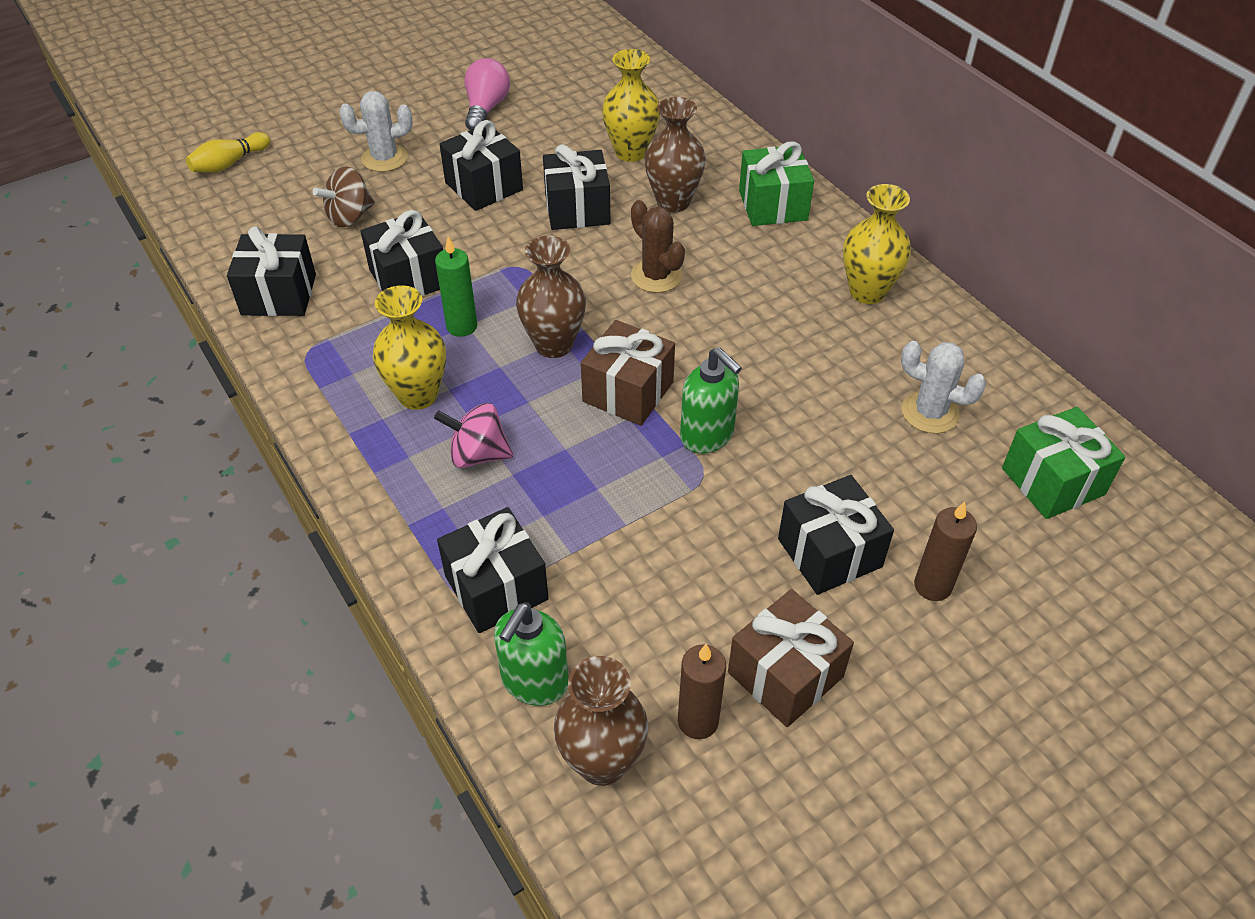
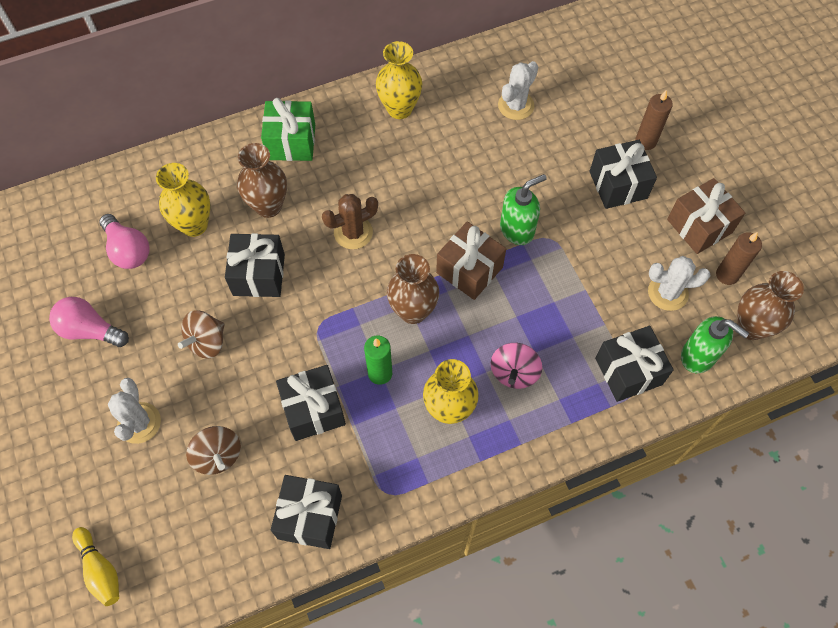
camera: 80 degrees left, 15 degrees up
(484, 186) = (207, 342): black gift -> brown spinning top
(586, 114) = (128, 250): none -> pink light bulb
(643, 633) = (667, 293): none -> white cactus
(1052, 481) = (578, 63): green gift -> none

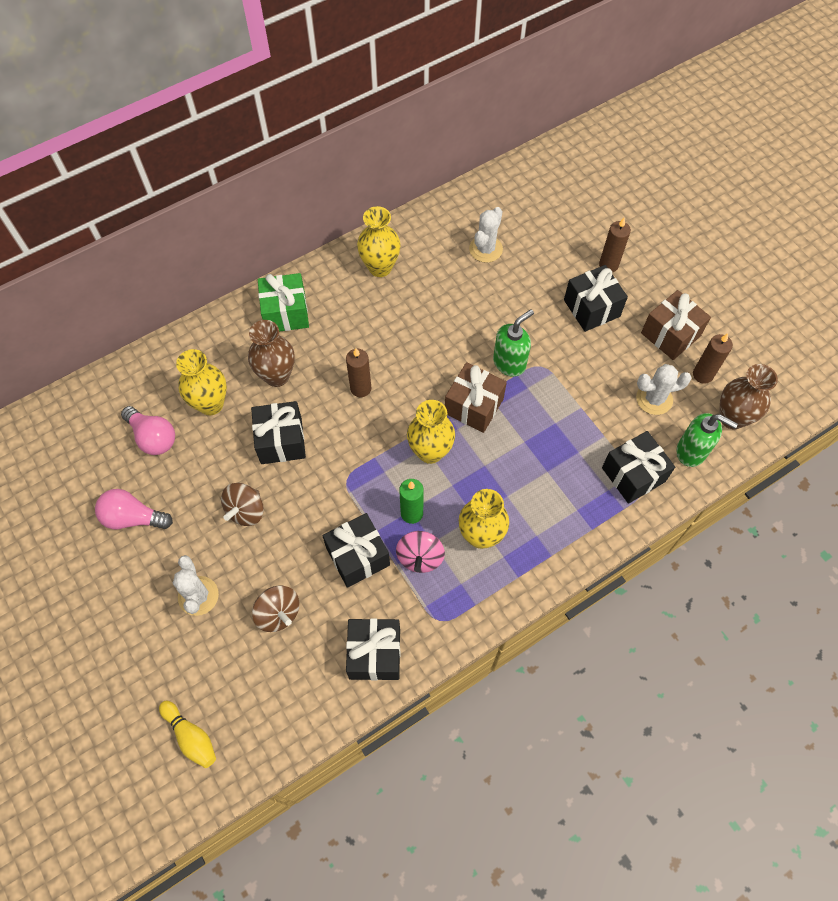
camera: 10 degrees left, 0 degrees up
(353, 232) = (360, 388): brown cactus -> brown candle
(413, 311) = (430, 452): brown vase -> yellow vase
(514, 373) = (532, 492): pink spinning top -> pink spinning top (420, 557)

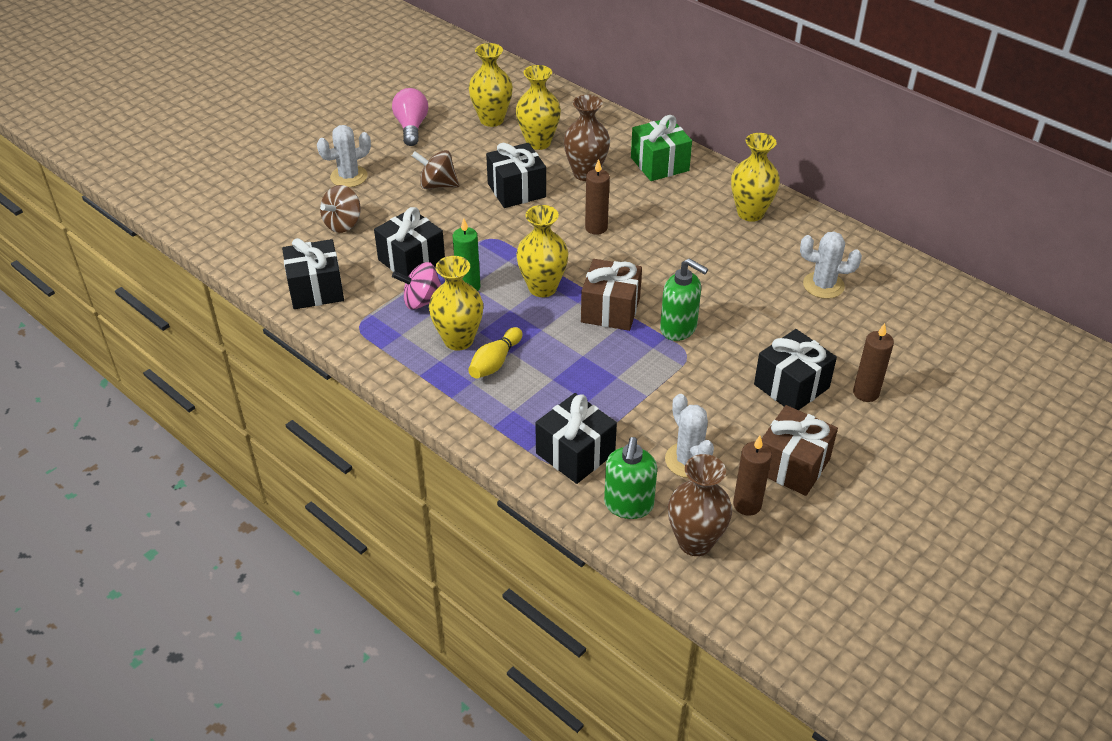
camera: 75 degrees right, 20 degrees down
(153, 437) = (492, 119): pink light bulb -> yellow vase
(191, 736) = (224, 200): yellow bowling pin -> yellow bowling pin (495, 362)

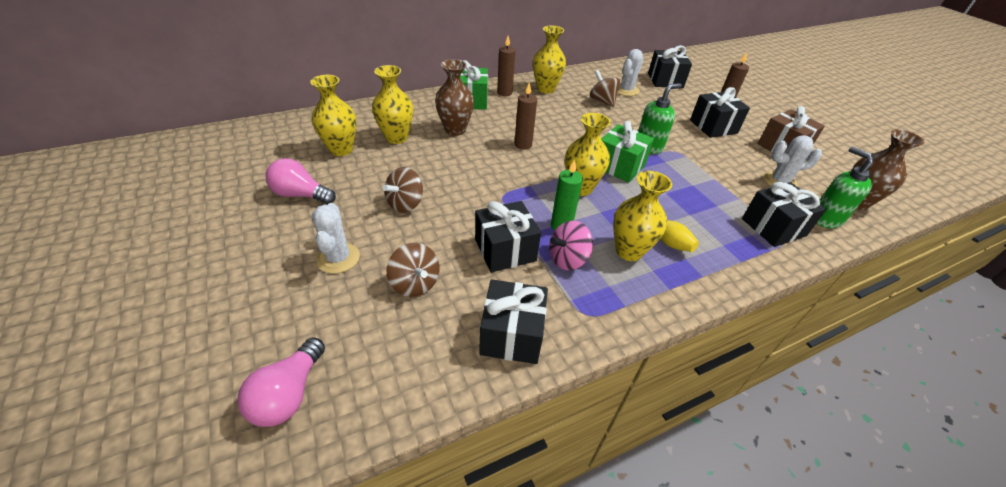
camera: 70 degrees left, 0 degrees up
(221, 206) = (289, 394): none -> pink light bulb
(422, 301) = (567, 259): pink spinning top -> pink spinning top turned 45 degrees clockwise
(516, 190) = (449, 165): black gift -> black gift (665, 80)
(610, 310) = (619, 166): brown gift -> green gift
(628, 505) = (825, 219): green soap dispenser -> green soap dispenser turned 150 degrees counterclockwise
(747, 505) = (818, 173): brown candle -> brown candle (504, 92)
(765, 268) = (602, 101): none -> brown spinning top

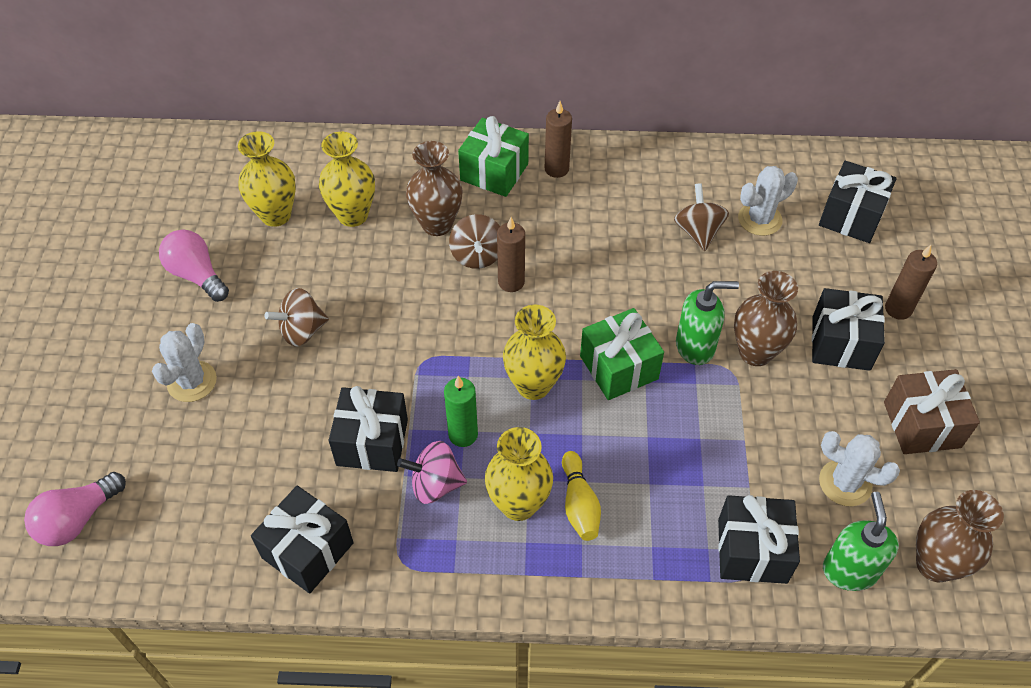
camera: 30 degrees right, 10 degrees up
(415, 283) = (249, 446): brown spinning top -> brown spinning top (477, 255)
(546, 89) = (626, 179): yellow vase -> none
(679, 141) = (755, 352): none -> brown vase

